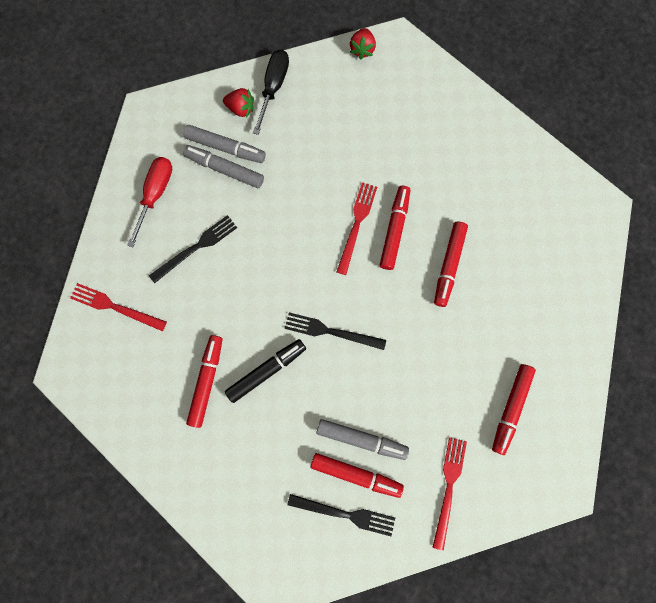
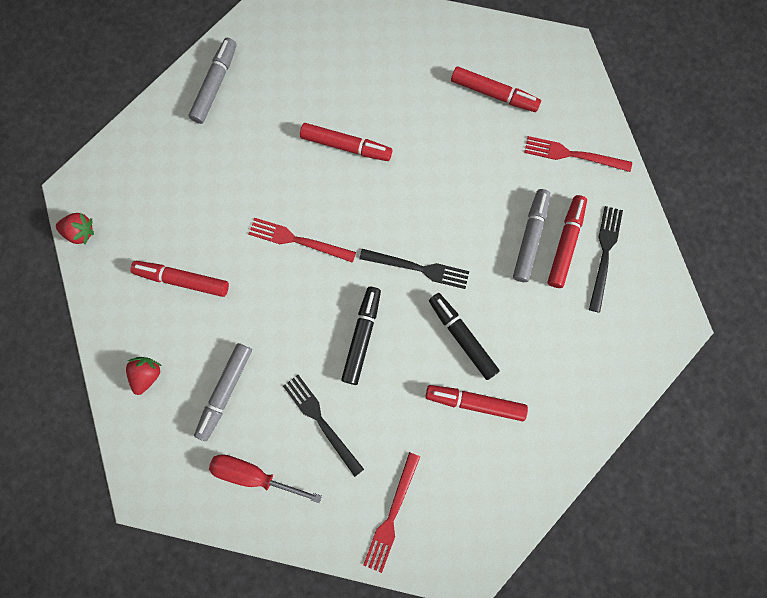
camera: 90 degrees left, 0 degrees up
(226, 148) = (197, 391): grey marker -> grey marker (215, 85)
(269, 281) = (362, 336): none -> black marker
(274, 87) = (122, 335): black screwdriver -> none
(331, 331) = (418, 268): black fork -> black fork turned 90 degrees counterclockwise
(394, 230) = (305, 200): red marker -> red marker (183, 280)

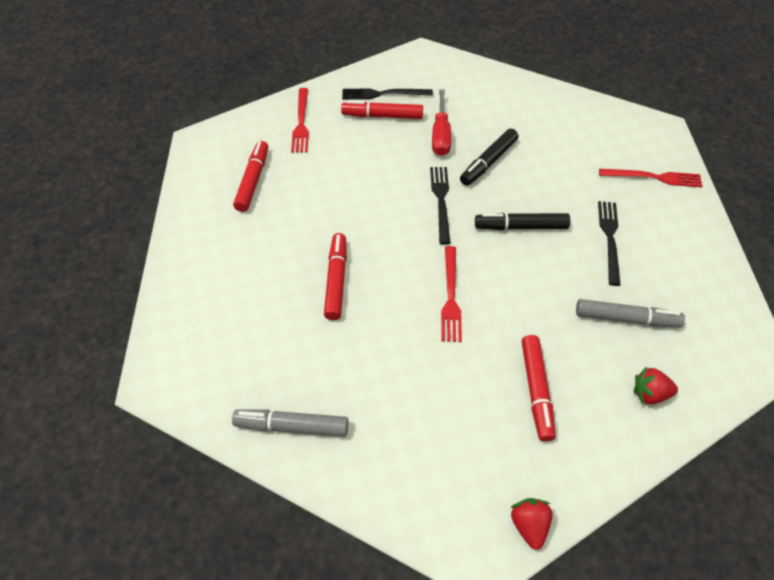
camera: 105 degrees left, 25 degrees down
(253, 474) = (684, 277): red screwdriver -> red screwdriver (440, 136)
(321, 421) = (609, 238): black fork -> black fork turned 150 degrees clockwise
(475, 402) = (537, 146): red marker -> none
(530, 238) = (385, 136): grey marker -> none

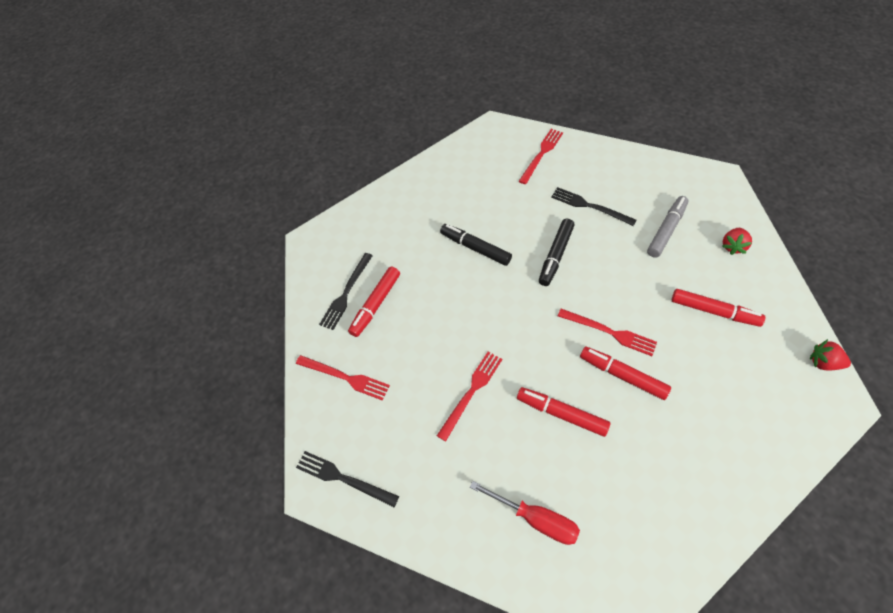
camera: 60 degrees left, 5 degrees up
(253, 181) = (404, 449): red marker -> red marker (622, 375)
(292, 426) = (707, 503): grey marker -> none
(327, 208) = (471, 392): none -> red fork
(440, 136) = (426, 269): red screwdriver -> red screwdriver (536, 519)
(441, 201) = (503, 299): black fork -> black fork (343, 478)
(488, 162) = (475, 248): black marker -> black marker turned 150 degrees clockwise

